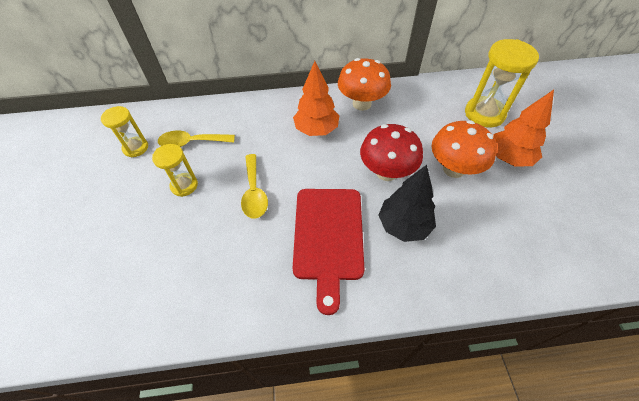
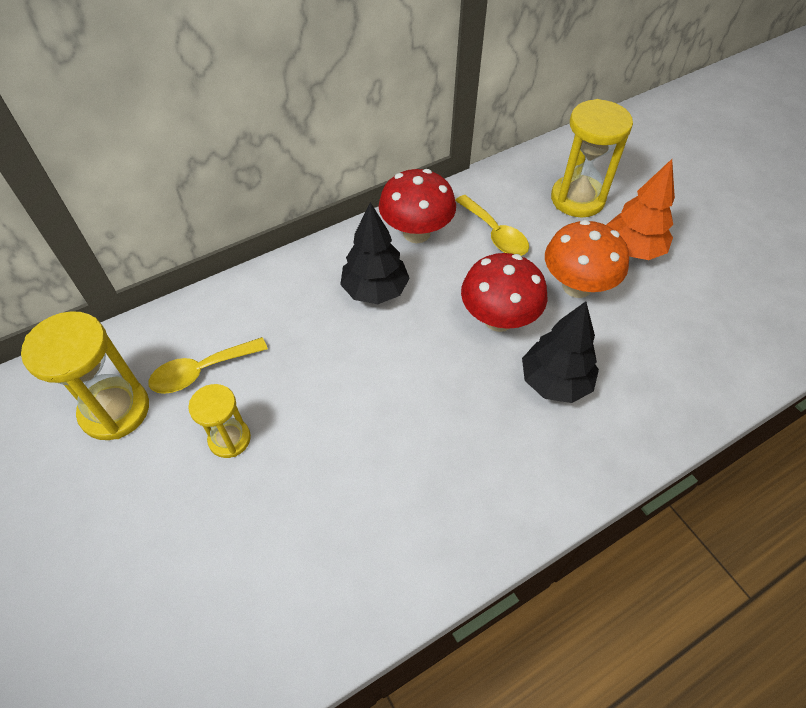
camera: 25 degrees left, 0 degrees up
(136, 148) = (115, 410): yellow hourglass -> yellow hourglass, size x1.67
(254, 192) = (339, 411): yellow spoon -> yellow spoon (495, 234)
(316, 130) = (375, 291): orange tree -> black tree
(328, 237) = (471, 433): red cutting board -> none
(361, 104) = (416, 233): orange mushroom -> red mushroom

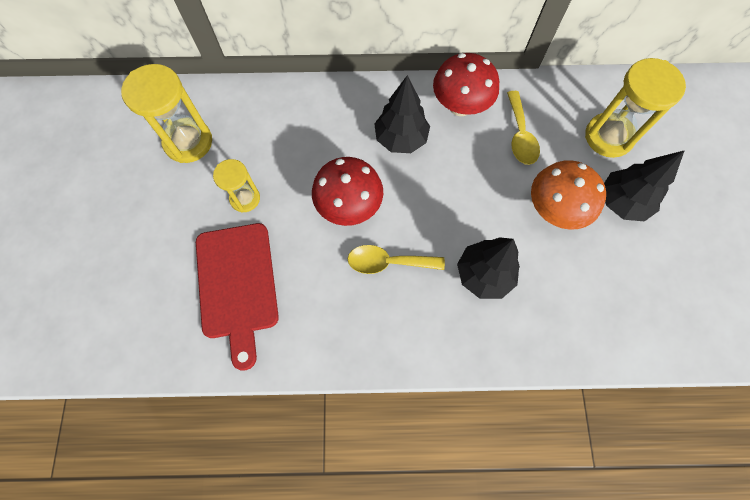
camera: 30 degrees right, 15 degrees up
(201, 371) = (253, 141): yellow spoon -> yellow spoon (388, 262)
(281, 545) = (237, 285): none -> red cutting board
(498, 319) = (475, 206): red mushroom -> red mushroom (349, 206)
(632, 249) = (622, 202): orange tree -> black tree

